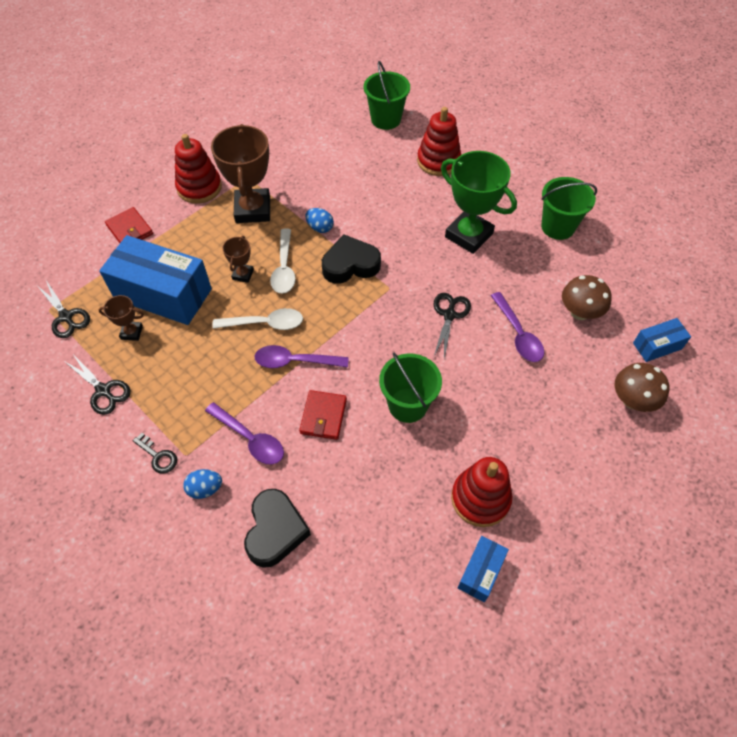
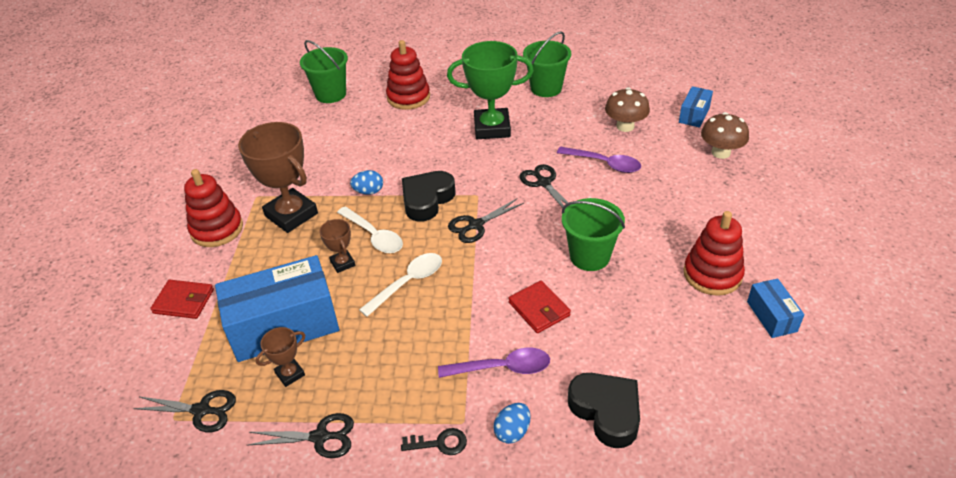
camera: 40 degrees left, 15 degrees down
(294, 361) = (467, 290): purple spoon -> none
(359, 313) = (475, 225): none -> black scissors

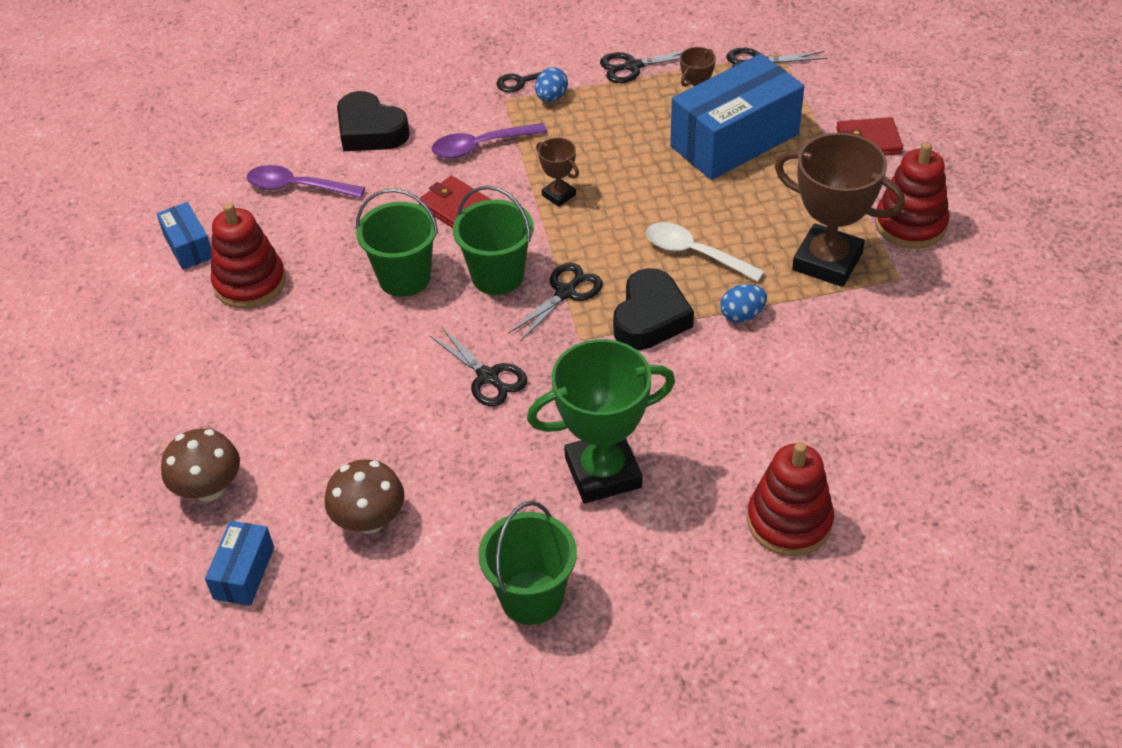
camera: 165 degrees right, 5 degrees up
(330, 94) = (943, 502): green bucket -> green bucket (497, 276)
(342, 263) = (713, 213): brown trophy -> brown trophy (559, 195)
(408, 283) = (620, 207): white spoon -> none
(512, 431) = (457, 101): blue egg -> blue egg (551, 98)
(604, 164) = (398, 430): purple spoon -> purple spoon (297, 187)

